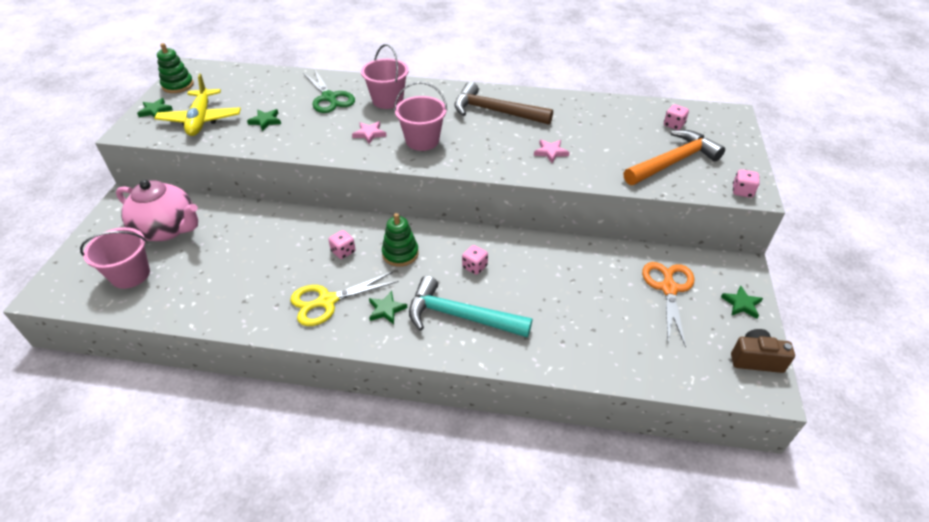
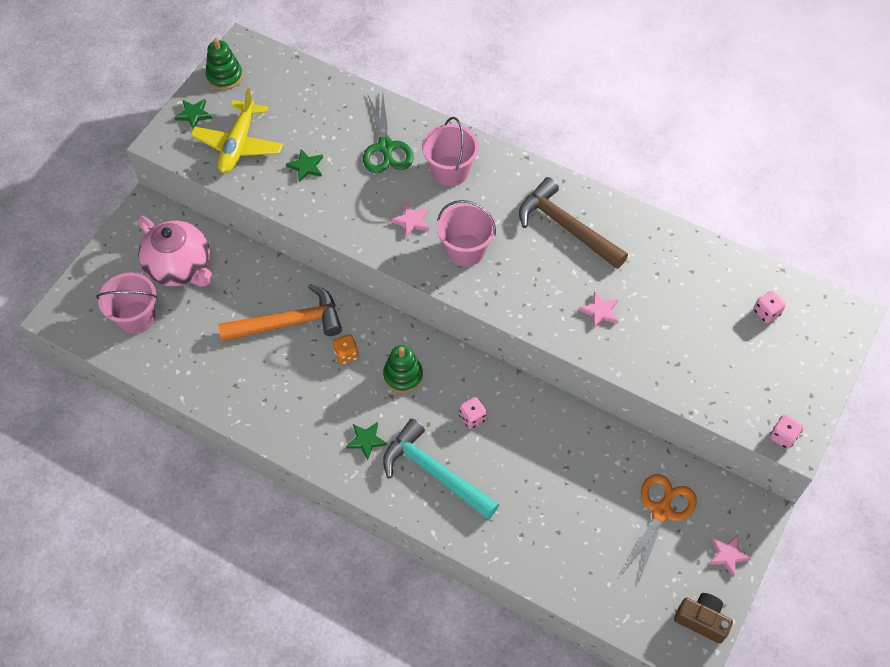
camera: 20 degrees right, 15 degrees up
(327, 301) = (313, 412): yellow scissors -> none
(343, 251) = (346, 354): pink dice -> orange dice
(673, 162) = (731, 369): orange hammer -> orange hammer (289, 322)
(741, 304) = (727, 555): green star -> pink star

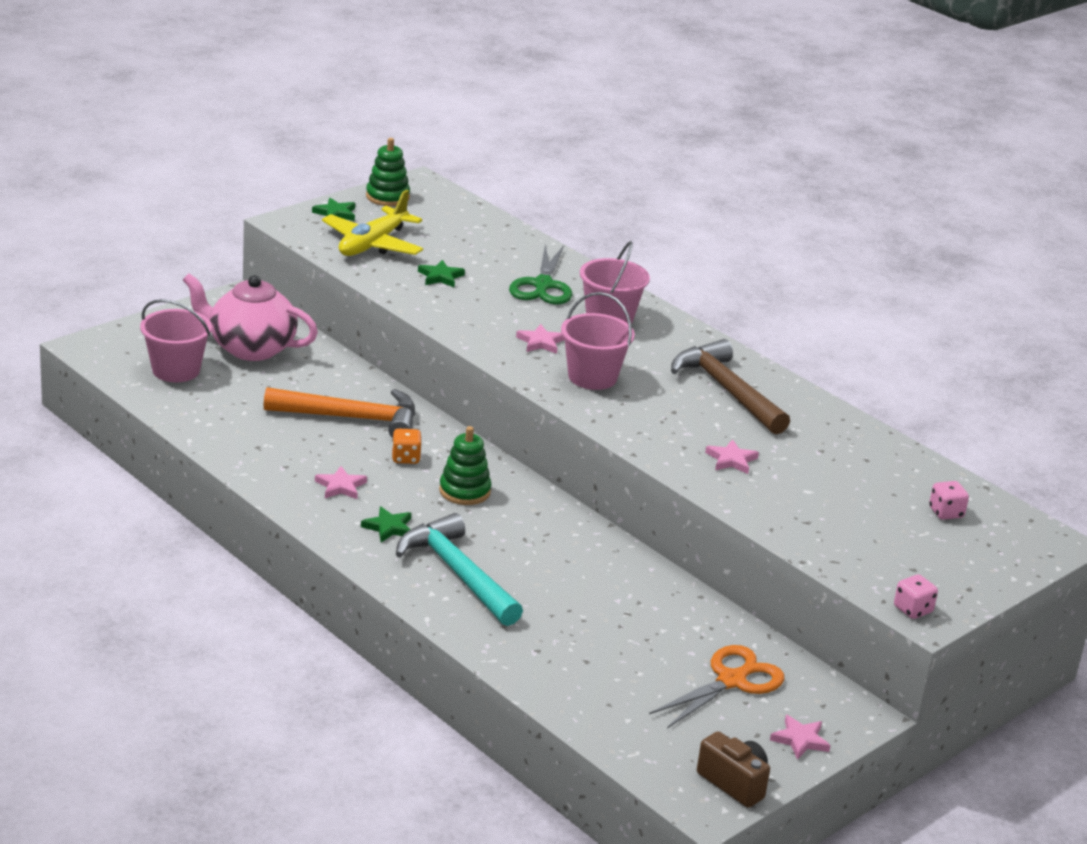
camera: 15 degrees right, 30 degrees down
(180, 267) = (250, 348): pink teapot -> pink teapot turned 135 degrees clockwise
(313, 407) = (340, 486): none -> pink star
(472, 417) = (531, 544): pink dice -> none

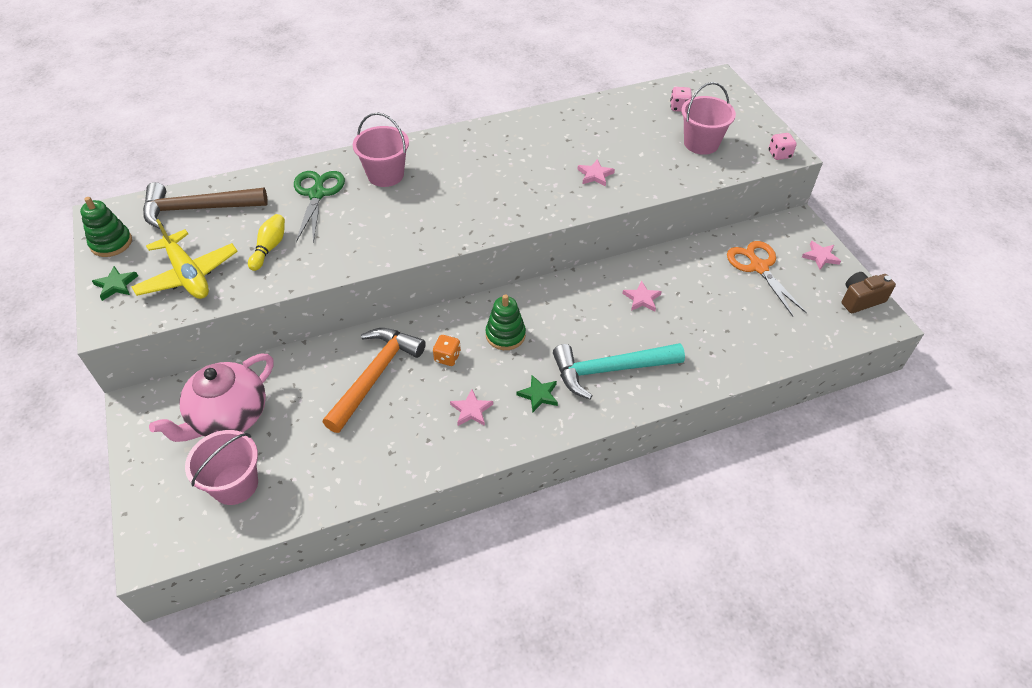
camera: 65 degrees left, 20 degrees up
(440, 277) = (269, 248): green star -> yellow bowling pin
(540, 342) = (401, 220): pink star -> pink star (642, 299)
(543, 285) = (317, 194): green scissors -> green scissors turned 120 degrees counterclockwise
(592, 377) = (463, 208): pink bucket -> pink bucket (701, 143)
(727, 391) = (508, 149): brown hammer -> brown hammer (198, 209)

